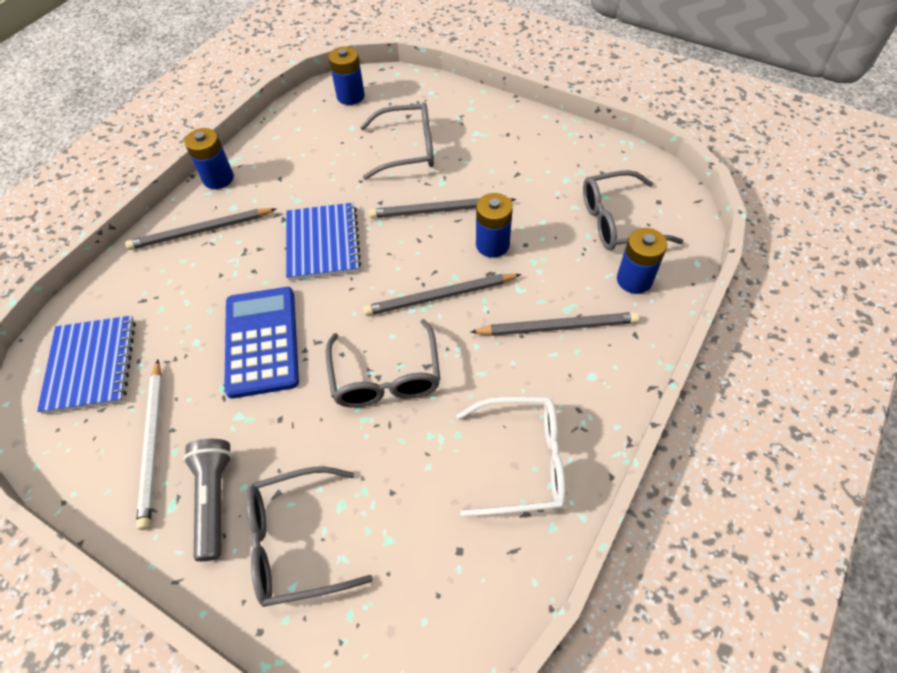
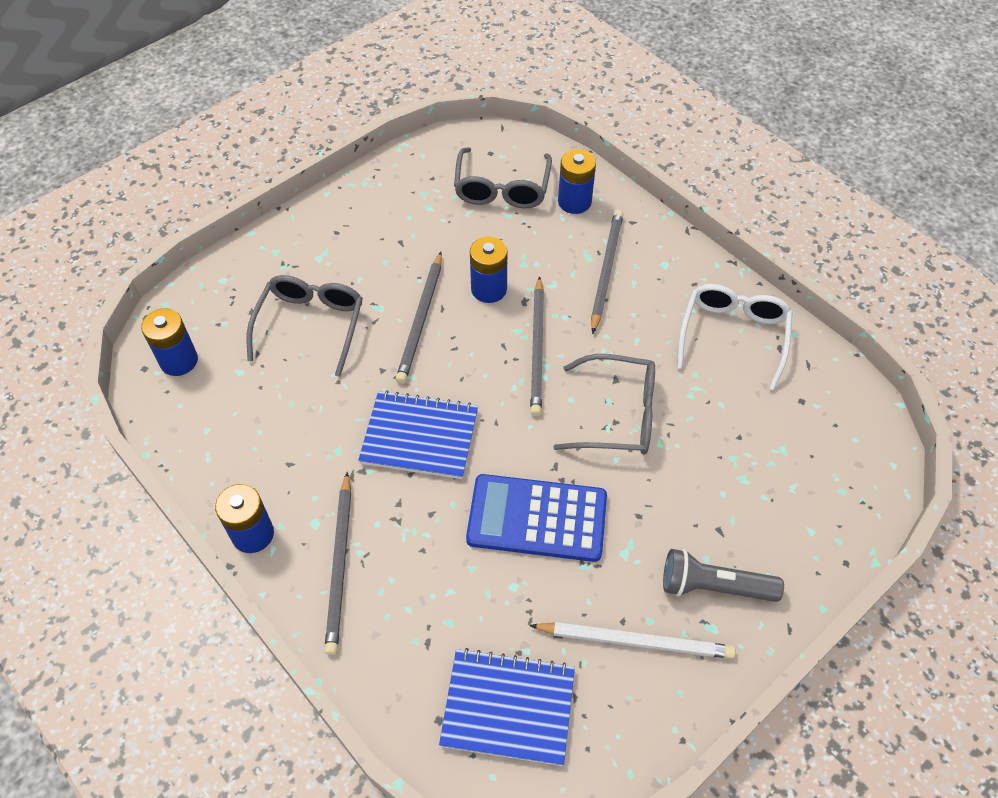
camera: 75 degrees left, 0 degrees up
(296, 542) = (770, 521): grey glasses -> none

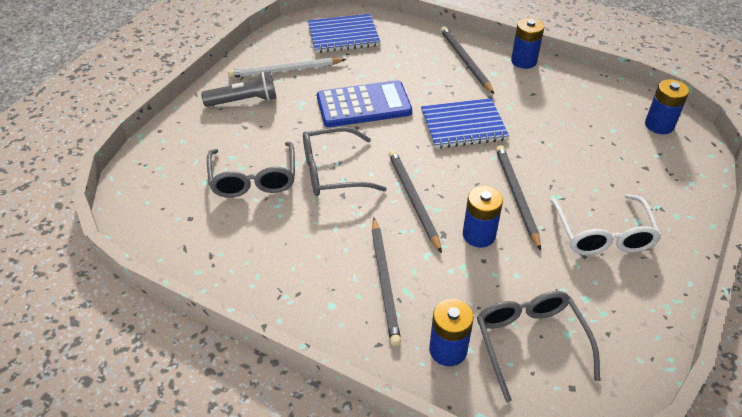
camera: 160 degrees right, 10 degrees down
(311, 325) = (594, 170): grey glasses -> grey glasses (253, 179)
(733, 336) = (253, 254): white glasses -> white glasses (603, 235)

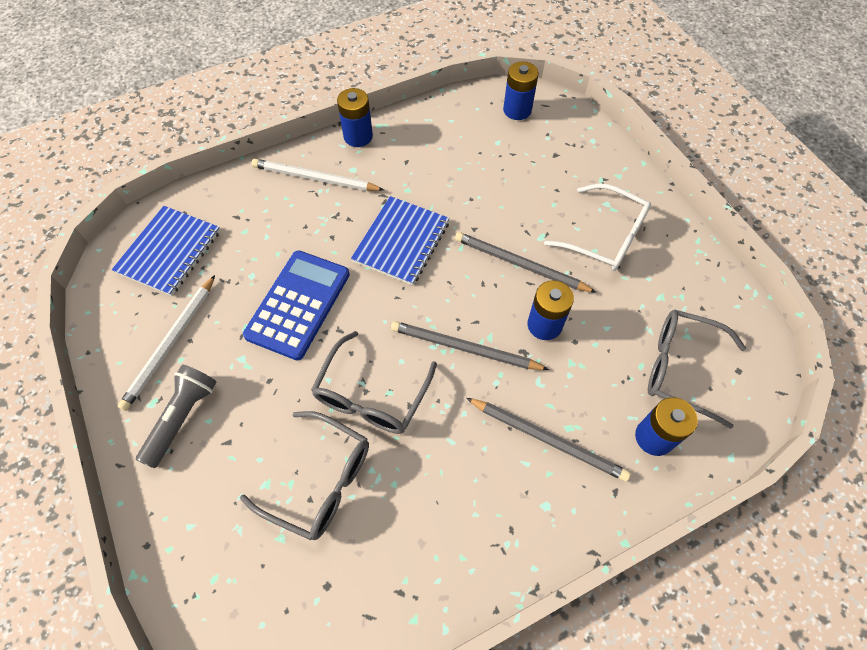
camera: 55 degrees left, 15 degrees up
(465, 61) = (315, 178): grey pencil -> white pencil

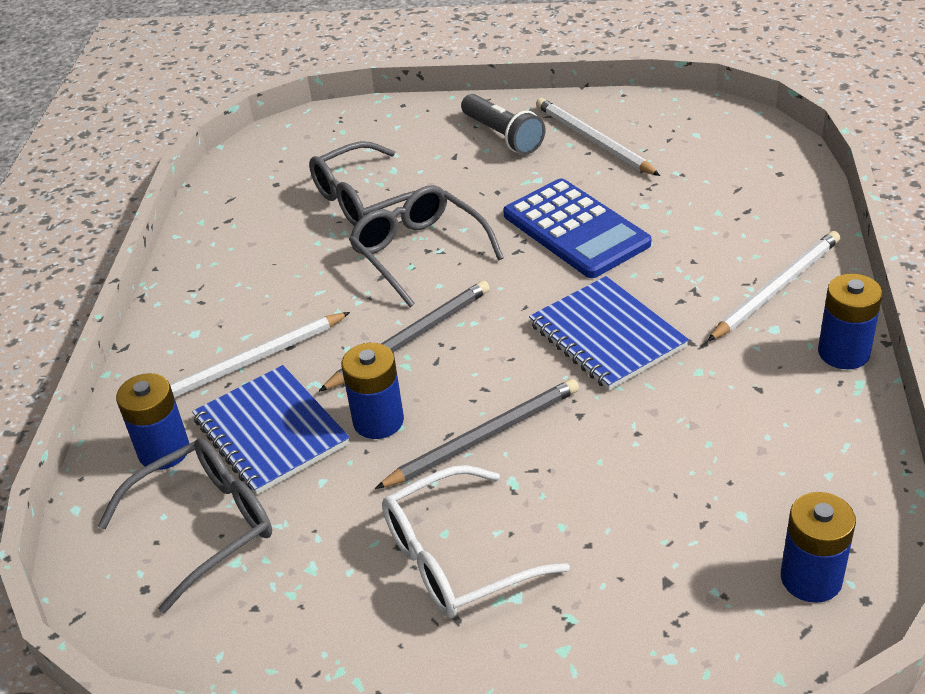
camera: 125 degrees right, 20 degrees down
(169, 252) = (722, 155): blue notebook -> blue notebook (271, 432)
(548, 439) = (249, 362): grey pencil -> white pencil

